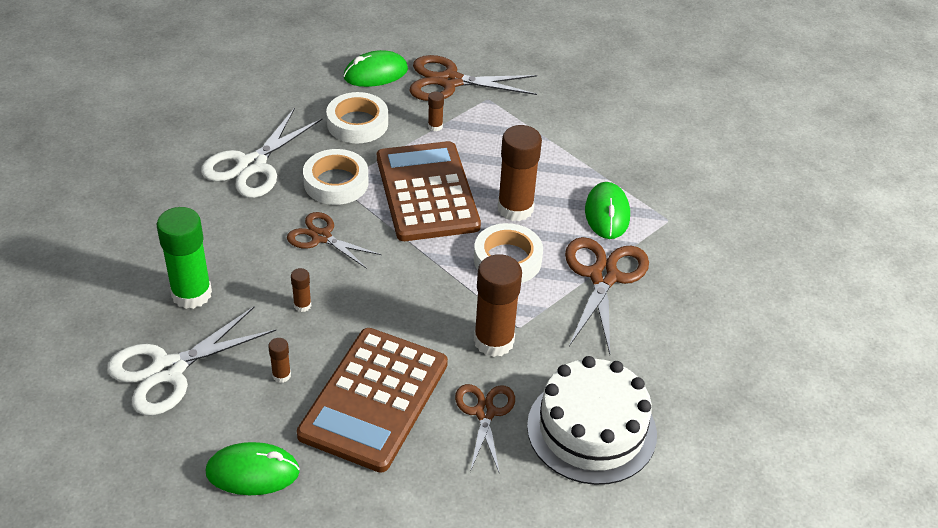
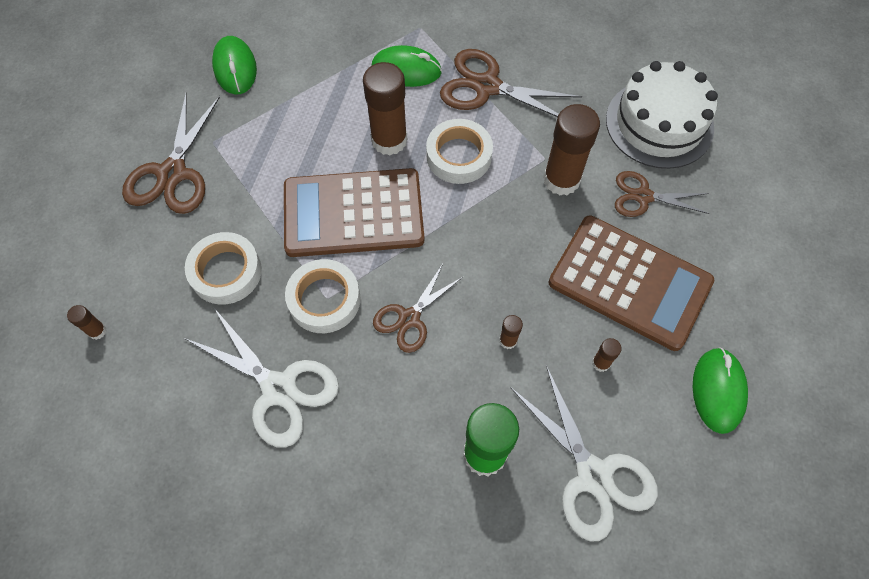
camera: 80 degrees left, 20 degrees up
(375, 73) = (137, 247): green mouse -> green mouse (235, 68)
(435, 126) = (248, 195): brown glue stick -> brown glue stick (97, 331)

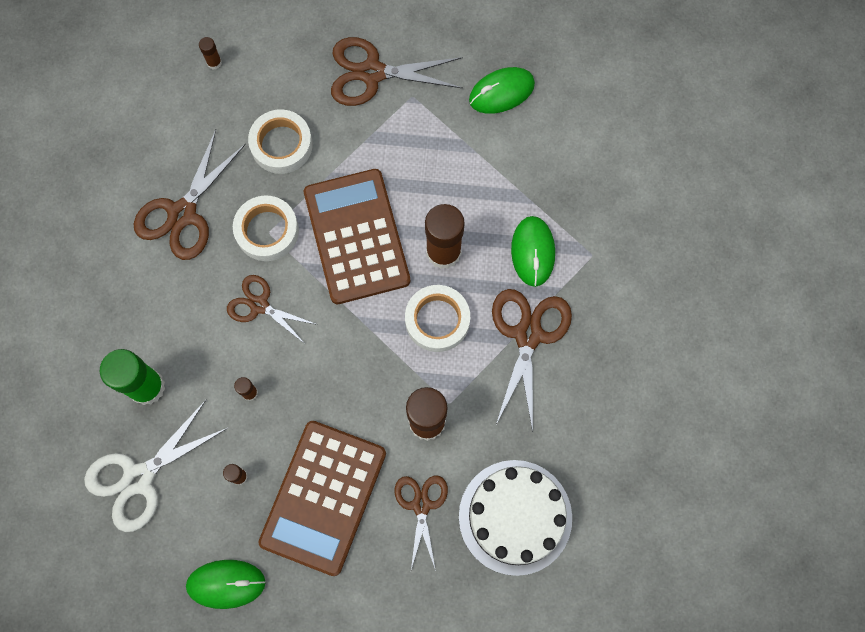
camera: 80 degrees right, 10 degrees up
(278, 389) = (182, 214): white scissors -> brown scissors

